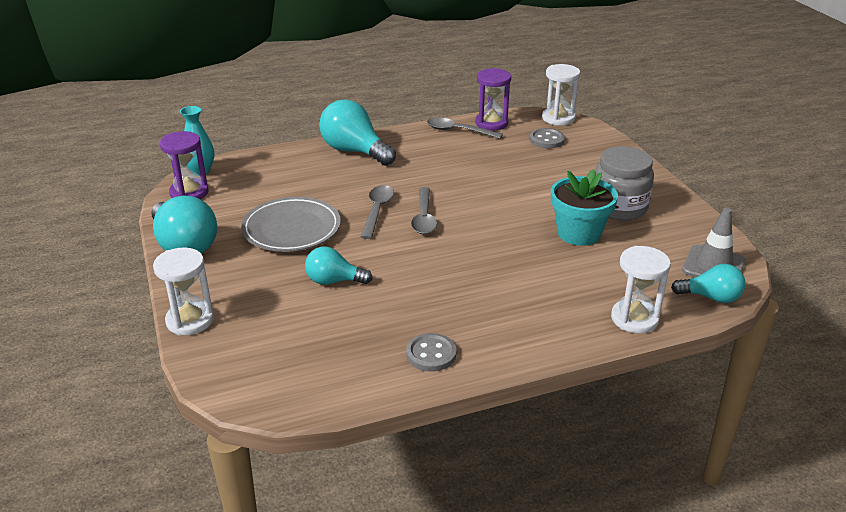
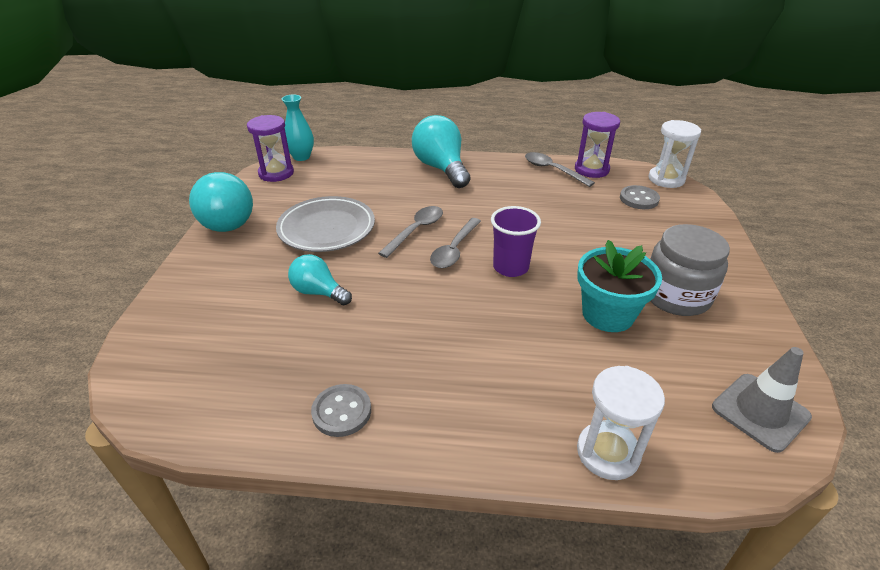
camera: 25 degrees right, 5 degrees up
(190, 320) = (168, 293): white hourglass -> none
(481, 219) = (510, 267): none -> purple cup
(711, 297) = (732, 459): turquoise light bulb -> none

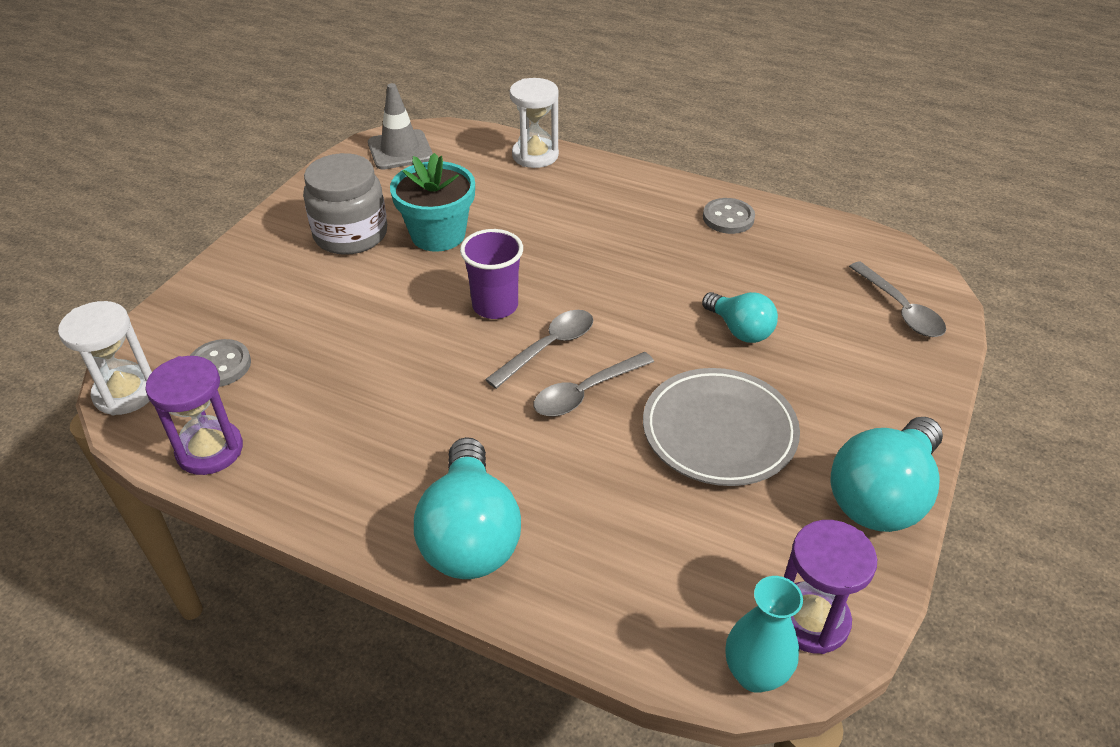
camera: 160 degrees left, 5 degrees up
(230, 219) = (882, 496): turquoise light bulb -> turquoise light bulb turned 150 degrees counterclockwise
(553, 170) = (275, 468): grey spoon -> grey spoon (900, 309)

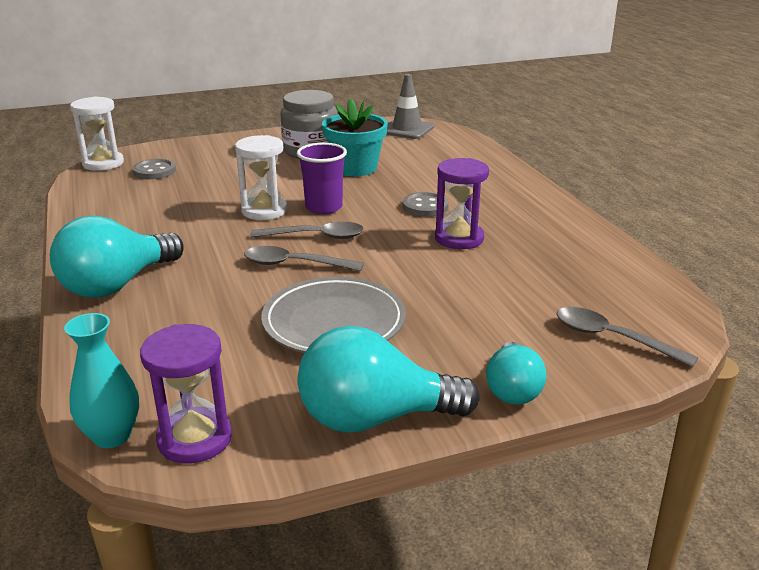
camera: 45 degrees right, 15 degrees down
(210, 450) = (90, 196): purple hourglass -> purple hourglass (459, 238)
(535, 155) = (485, 158): white hourglass -> white hourglass (264, 211)
(728, 218) = (564, 233): grey button -> grey button (425, 207)
(740, 330) = (453, 286): turquoise light bulb -> turquoise light bulb (512, 389)
(900, 309) = (612, 338): grey spoon -> grey spoon turned 105 degrees clockwise

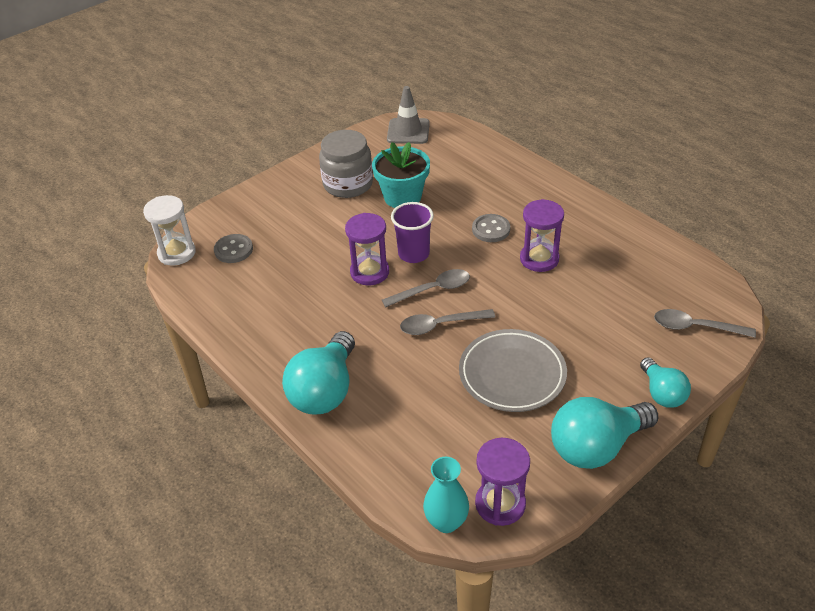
camera: 20 degrees left, 15 degrees up
(264, 211) = (369, 272): white hourglass -> purple hourglass

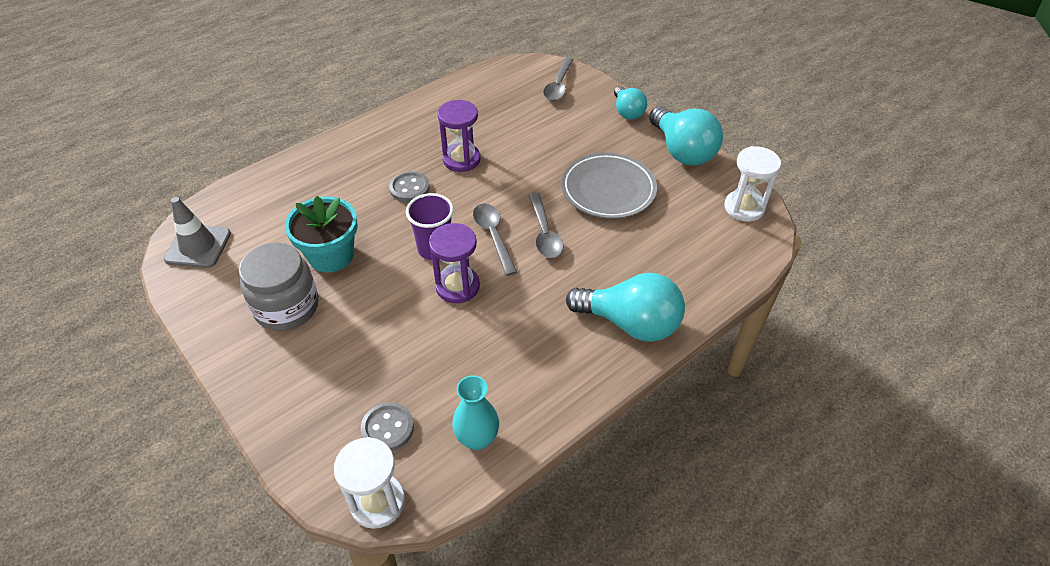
camera: 90 degrees left, 5 degrees up
(446, 522) = (767, 240): turquoise vase -> turquoise vase (477, 438)
(500, 504) = (744, 208): purple hourglass -> white hourglass
(662, 393) = (627, 112): turquoise light bulb -> turquoise light bulb turned 90 degrees clockwise

